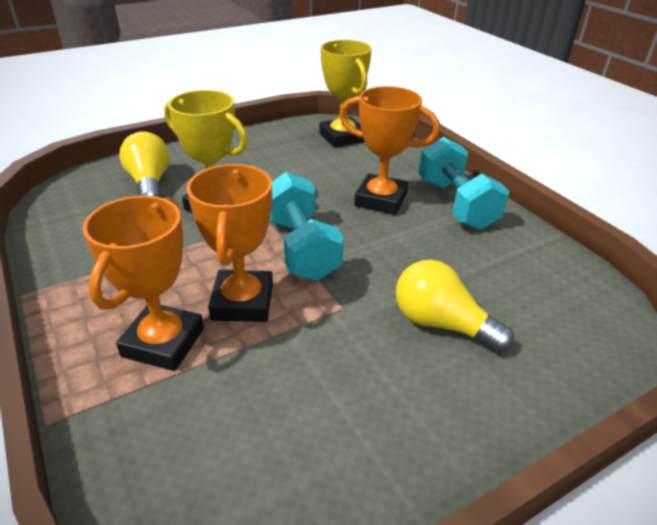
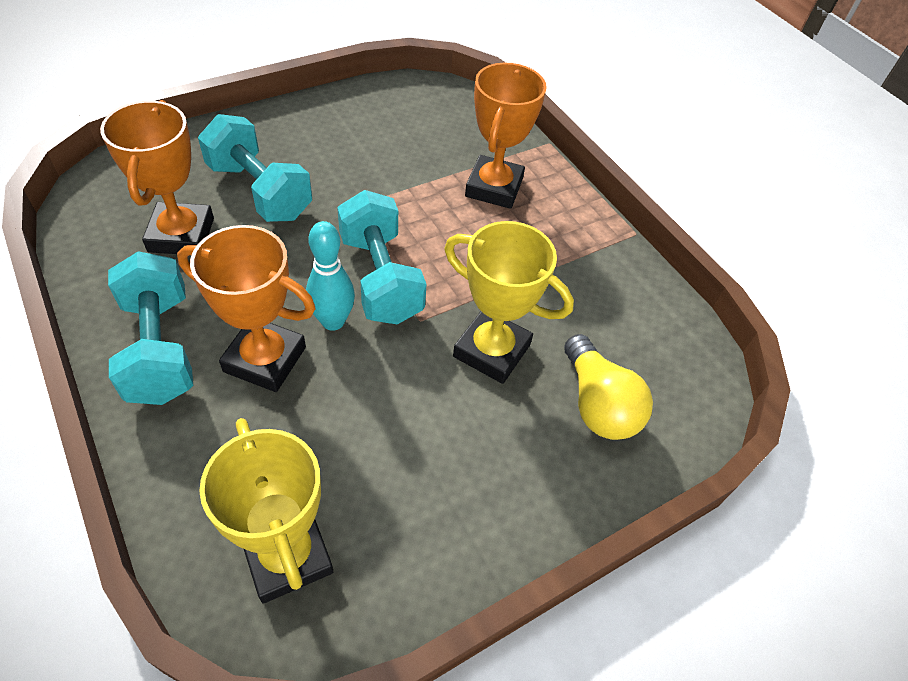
camera: 175 degrees right, 15 degrees up
(242, 302) = (436, 218): orange trophy -> orange trophy (181, 235)
(337, 220) = (333, 321): none -> turquoise bowling pin
(441, 324) = (260, 191): yellow light bulb -> turquoise dumbbell

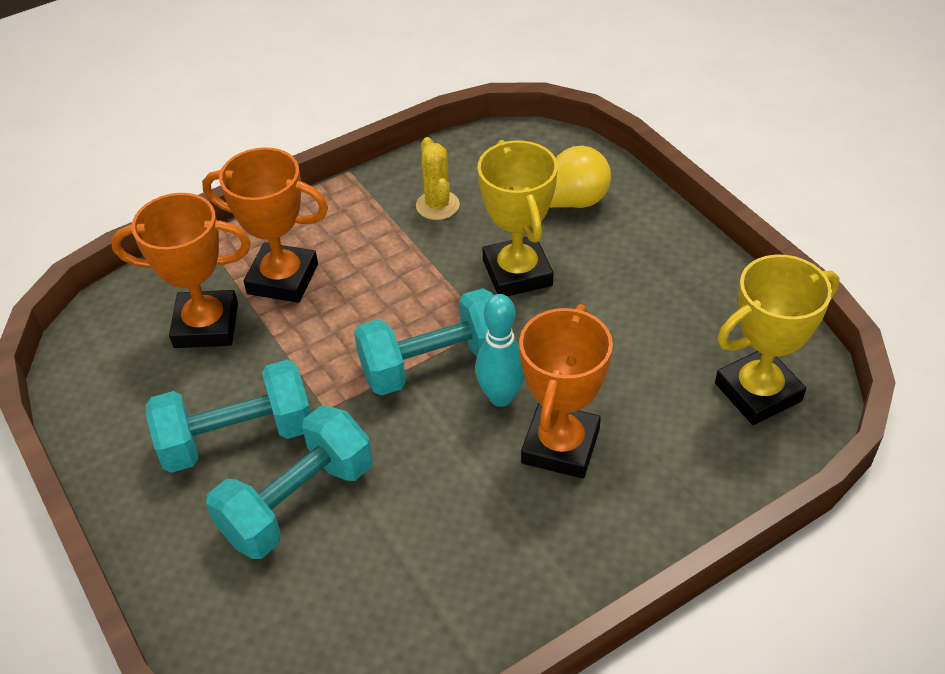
camera: 85 degrees left, 5 degrees down
(159, 348) = (563, 544): turquoise dumbbell -> turquoise dumbbell (237, 438)
(181, 235) = (384, 570): orange trophy -> orange trophy (206, 325)
(491, 351) = (517, 273): yellow trophy -> yellow trophy turned 45 degrees counterclockwise
(590, 295) = (437, 205): none -> yellow cactus

